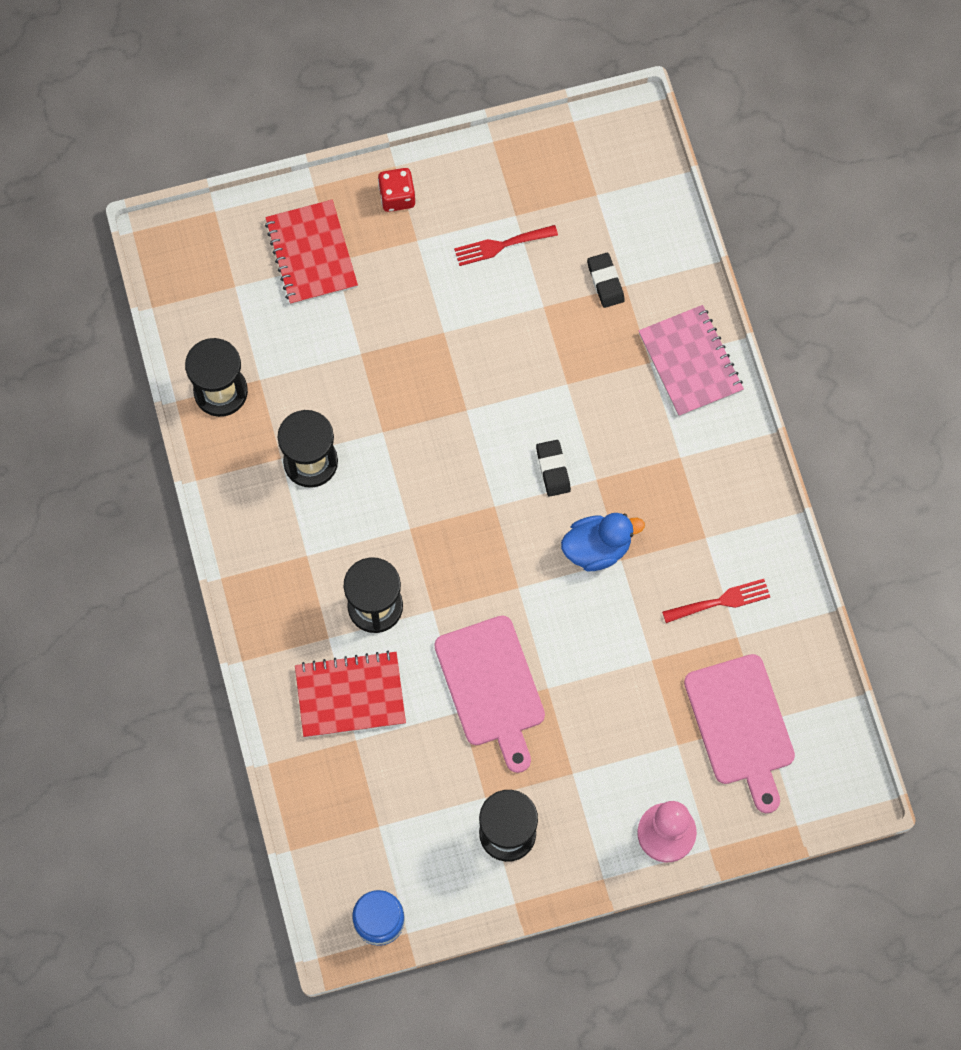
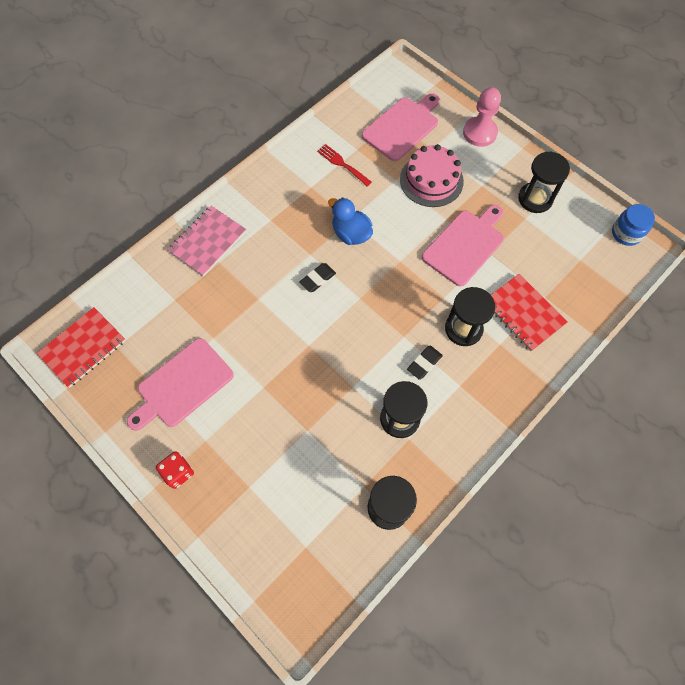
camera: 120 degrees left, 5 degrees down
(311, 254) = (252, 506): red notebook -> red notebook (83, 348)
(501, 245) = (182, 385): red fork -> pink cutting board
(605, 282) = (177, 311): black eraser -> black eraser (424, 363)
(622, 708) = (431, 180): none -> pink cake

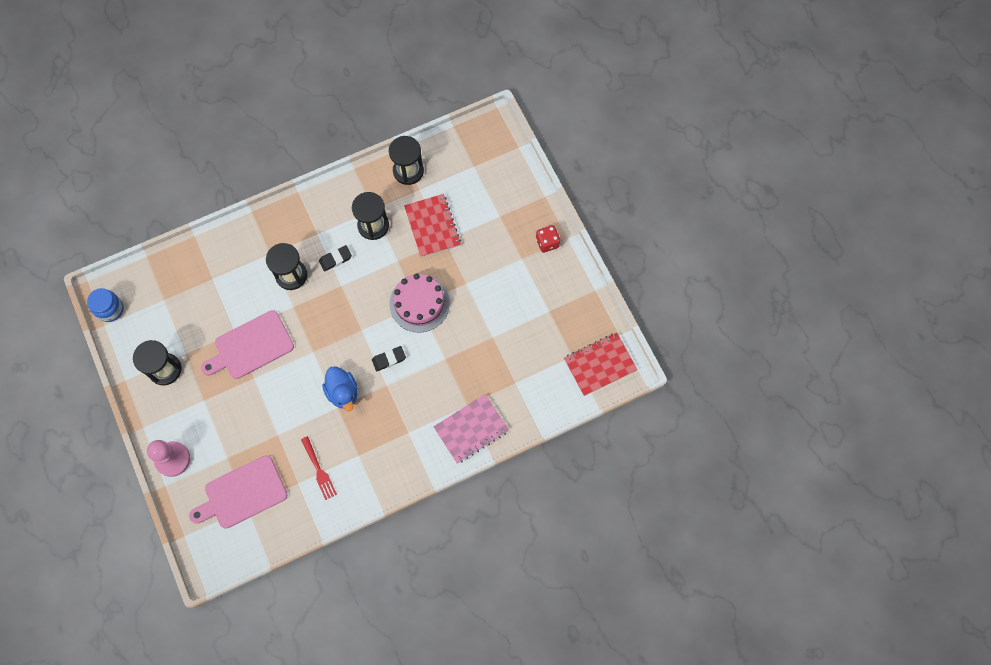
camera: 160 degrees left, 5 degrees up
(182, 385) = (527, 306): pink cutting board -> none
(431, 180) = (246, 422): pink cake -> pink cake (419, 303)
(523, 313) = (237, 271): red notebook -> red notebook (432, 226)

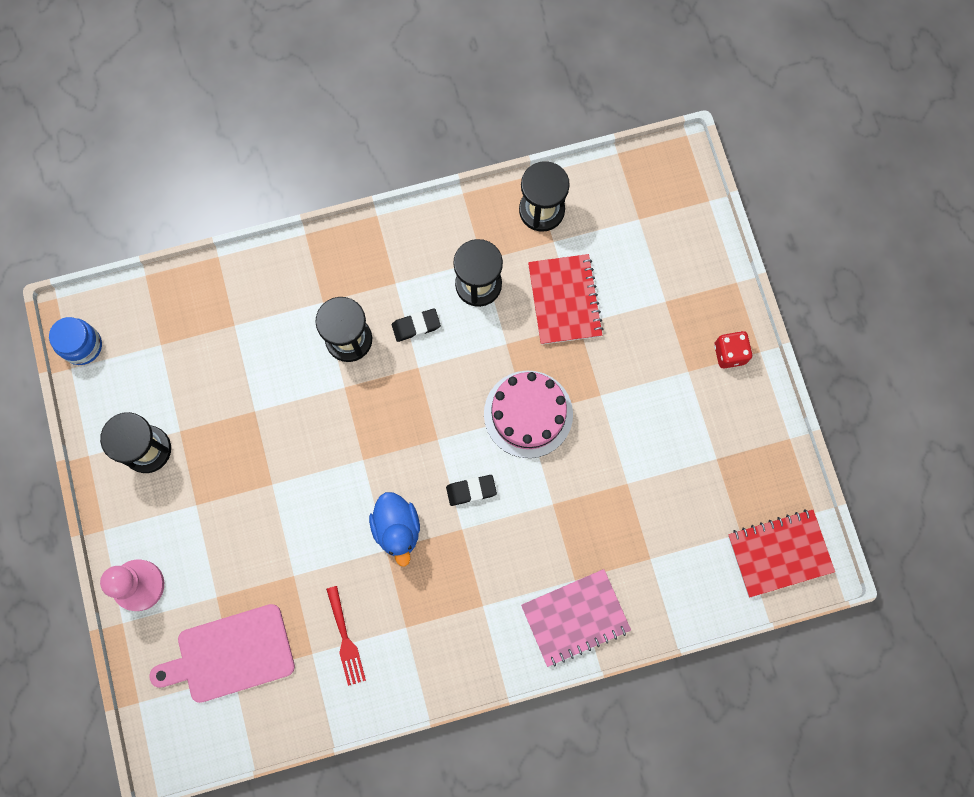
camera: 10 degrees right, 5 degrees up
(251, 346) = (275, 436): pink cutting board -> none

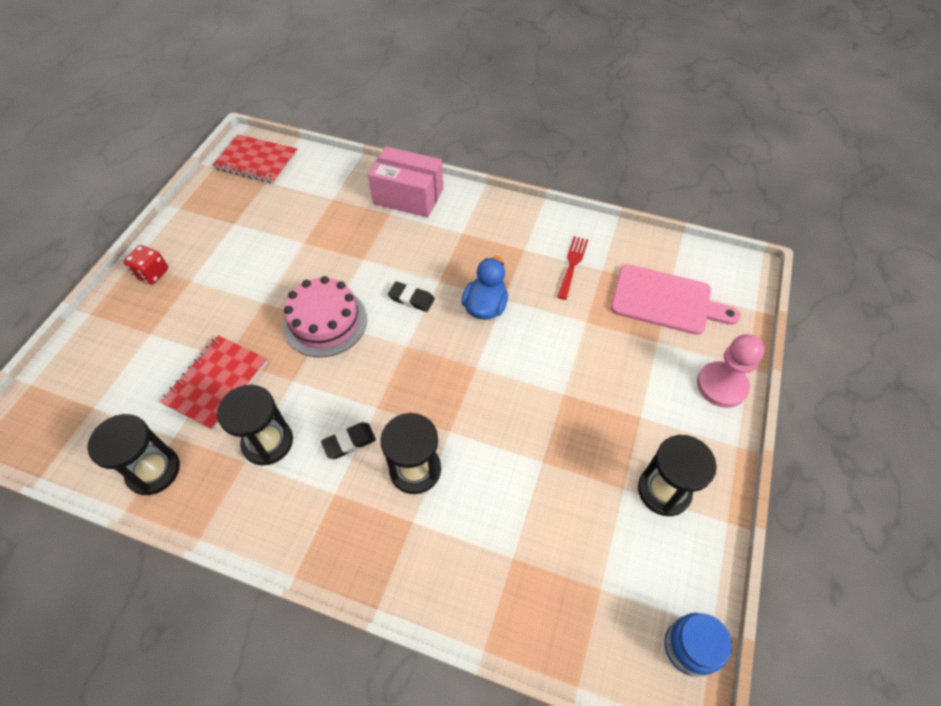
camera: 145 degrees left, 20 degrees down
(416, 326) = (349, 442): black eraser -> black eraser turned 45 degrees counterclockwise
(575, 618) = (408, 196): pink notebook -> pink box

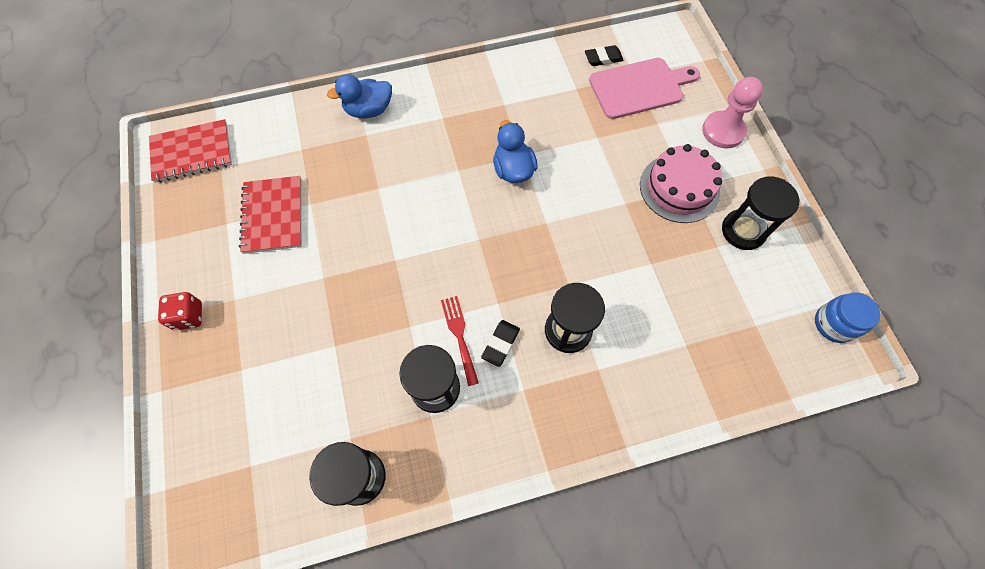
camera: 35 degrees left, 10 degrees up
(216, 383) = (346, 371): red notebook -> red notebook (273, 216)
(325, 321) = (393, 261): pink cake -> pink cake (679, 188)
(408, 196) = (369, 110): pink box -> blue duck
(411, 299) = (449, 198): black eraser -> black eraser (603, 58)
(572, 264) = (551, 96): red fork -> red fork (459, 335)

